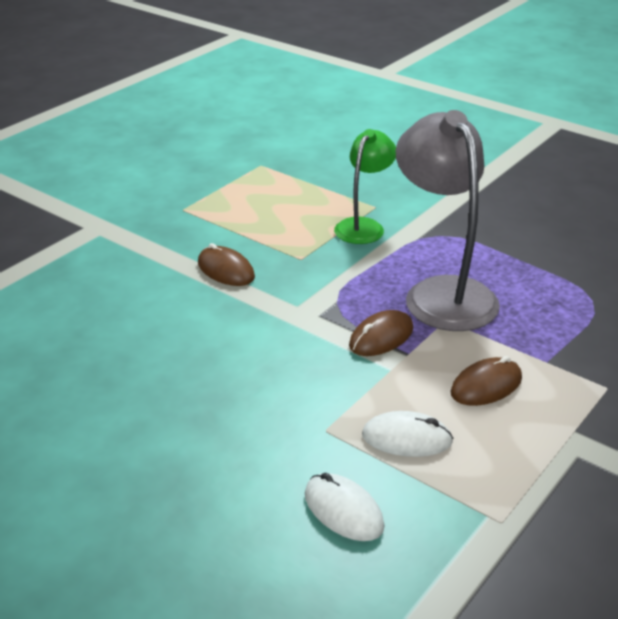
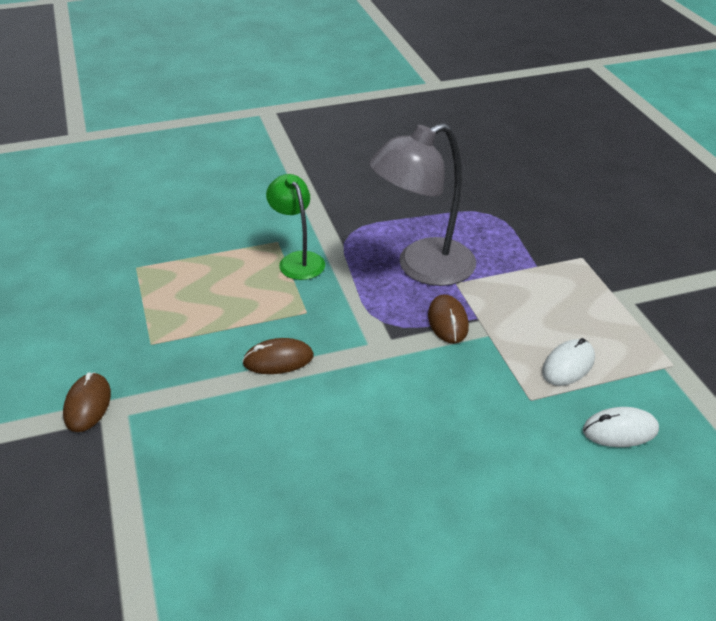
camera: 55 degrees left, 5 degrees up
(442, 293) = (422, 268): grey lamp -> grey lamp turned 45 degrees counterclockwise
(486, 386) = (541, 303): brown mouse -> brown mouse (87, 405)

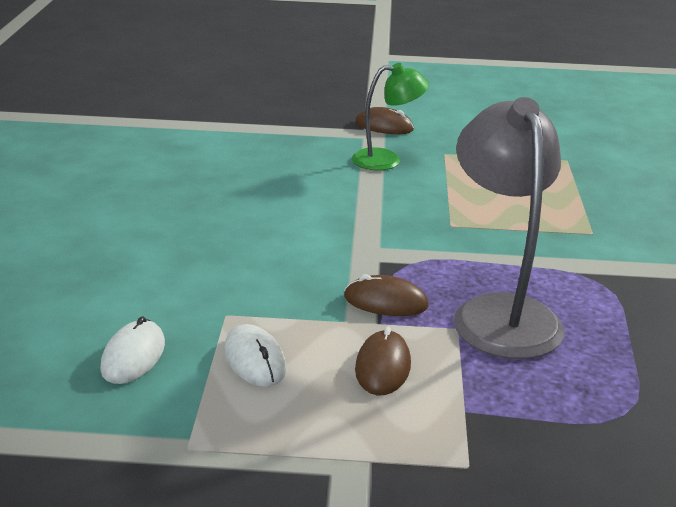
camera: 110 degrees right, 10 degrees down
(278, 360) = (386, 200): brown mouse -> brown mouse (382, 367)
(298, 260) = (549, 238): green lamp -> green lamp (387, 160)

